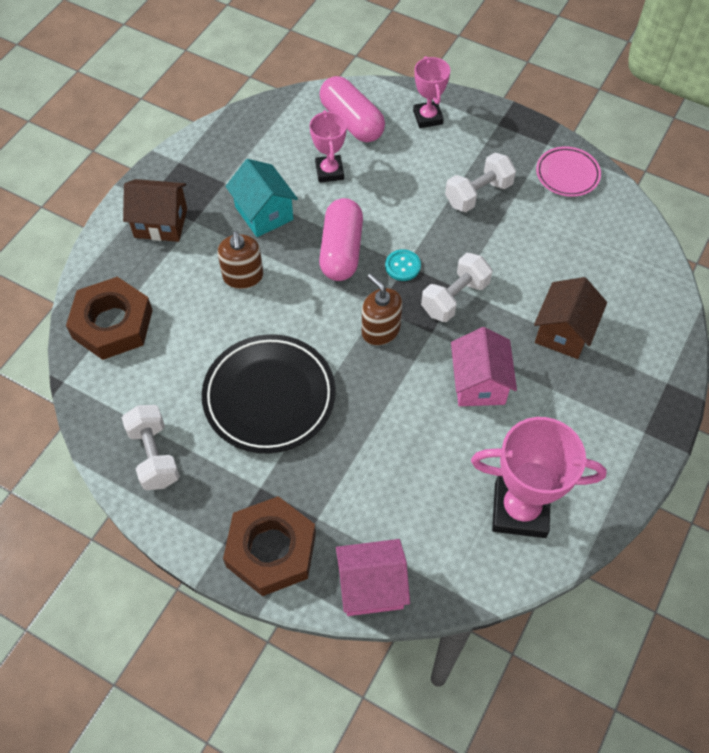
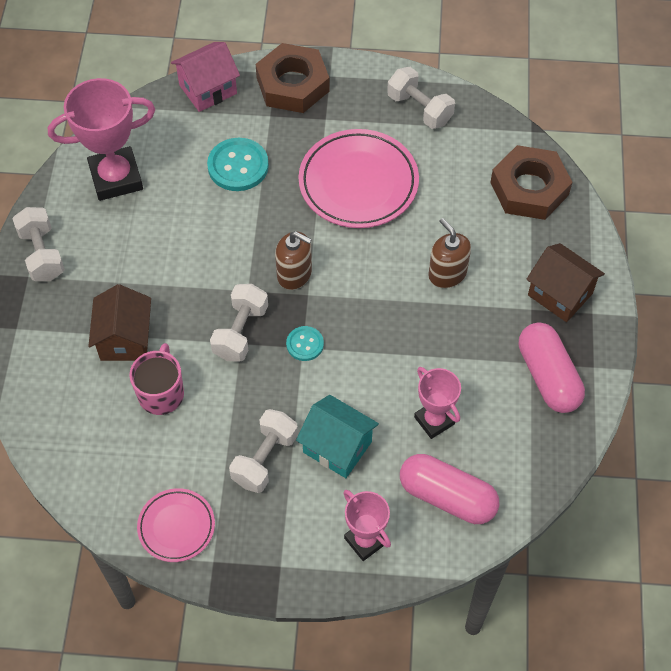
camera: 155 degrees right, 0 degrees up
(161, 223) = (560, 294): brown house -> brown house turned 60 degrees clockwise
(264, 213) = (470, 345): turquoise house -> turquoise house (337, 447)
(269, 397) = (358, 183): black plate -> pink plate
(341, 250) = (372, 336): pink capsule -> pink capsule (548, 376)
(382, 468) = (238, 166): none -> turquoise button
(479, 383) = (186, 262): pink house -> none
(546, 273) = (161, 393): none -> pink mug
(624, 450) = (42, 254): none -> white dumbbell

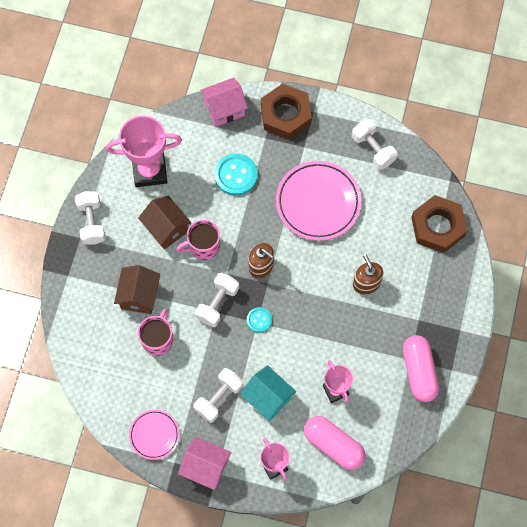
camera: 10 degrees right, 10 degrees up
(207, 261) = (203, 246): none -> pink mug
(262, 560) = (206, 467): none -> pink house
(560, 294) = (441, 312): brown house -> brown house (166, 228)

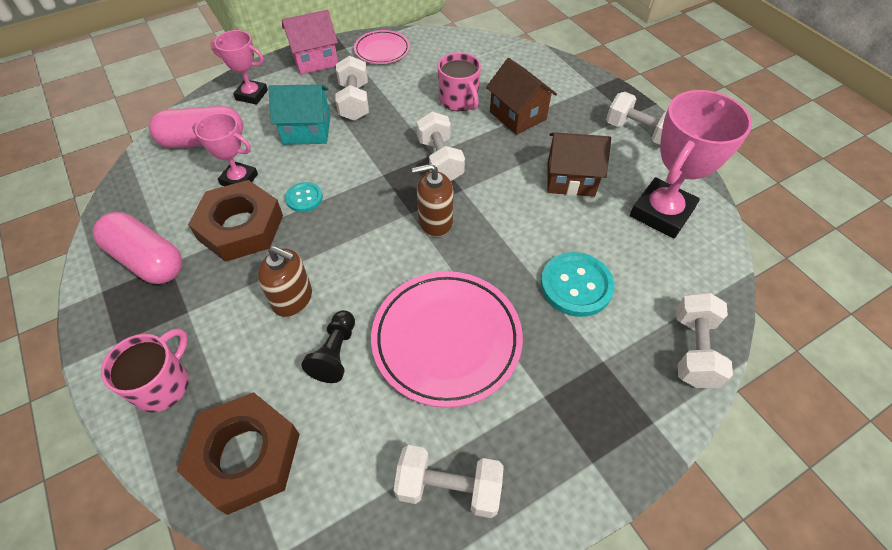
camera: 135 degrees right, 15 degrees down
(203, 246) = (515, 192): pink mug -> pink mug (163, 384)
(224, 109) = (693, 350): pink house -> white dumbbell
(259, 320) = (382, 177): turquoise button -> turquoise button (304, 198)
(285, 114) = (620, 418): brown nut -> brown nut (241, 227)
(369, 239) = (335, 353): none -> black pawn

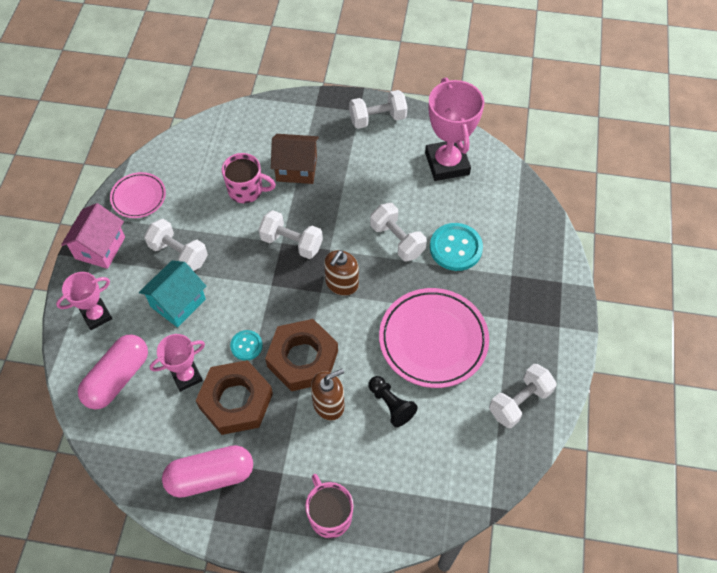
camera: 50 degrees left, 5 degrees up
(245, 456) = (419, 493): brown nut -> brown nut (302, 359)
(570, 179) = (378, 185): brown house -> none
(693, 350) = (540, 229): white dumbbell -> white dumbbell (397, 240)

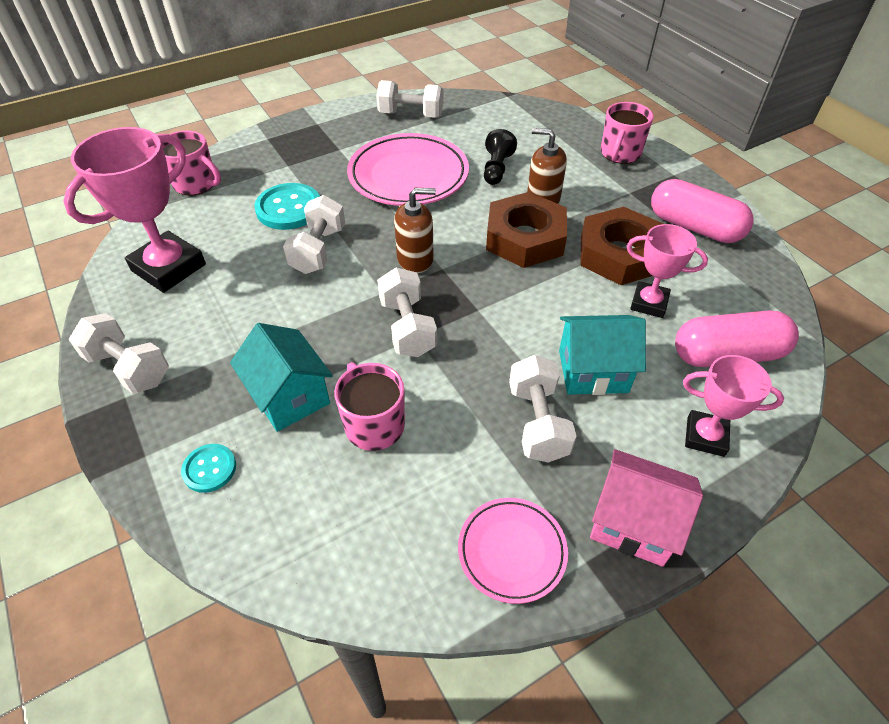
camera: 130 degrees left, 10 degrees down
(100, 248) = (633, 523): pink house -> pink house turned 45 degrees clockwise
(246, 346) = (563, 282): turquoise button -> turquoise button (209, 469)
(296, 168) = (289, 396): brown house -> turquoise house
(530, 213) = (196, 184): none -> pink mug

